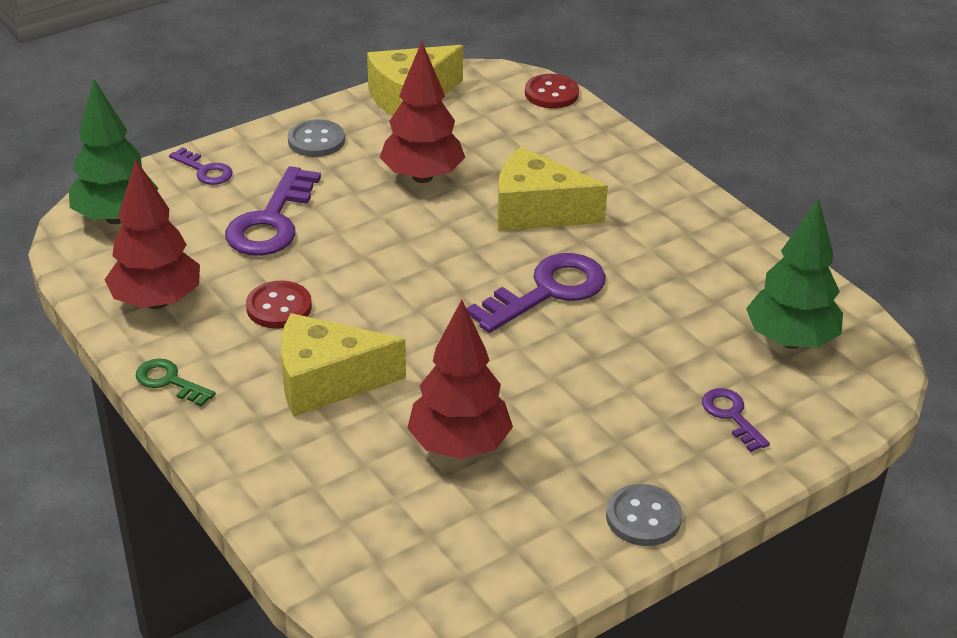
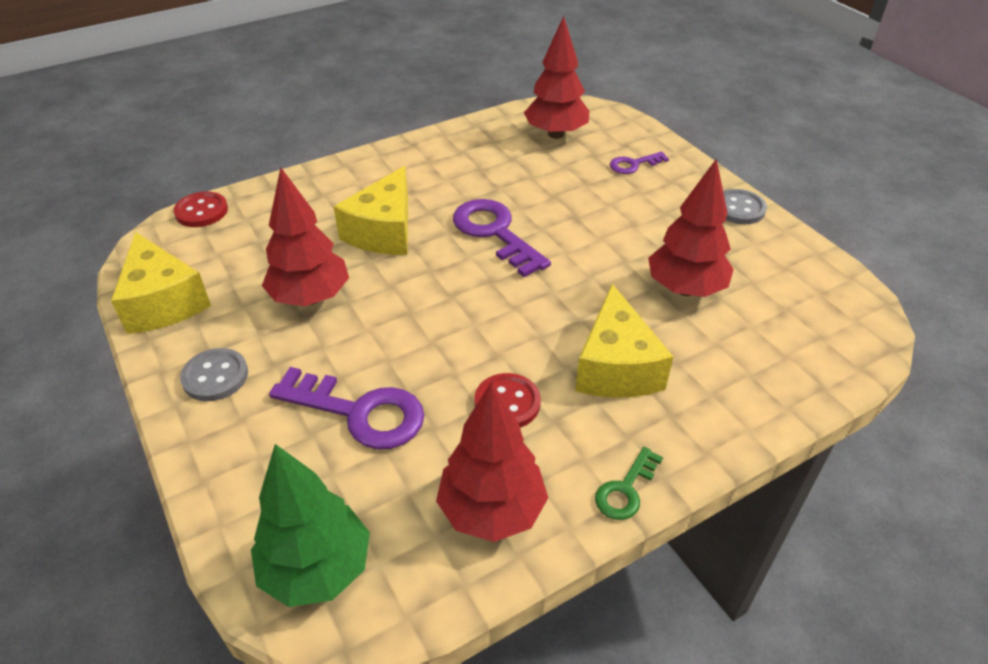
camera: 85 degrees left, 5 degrees up
(204, 170) = (239, 479): purple key -> none
(790, 340) = (555, 134): green tree -> red tree

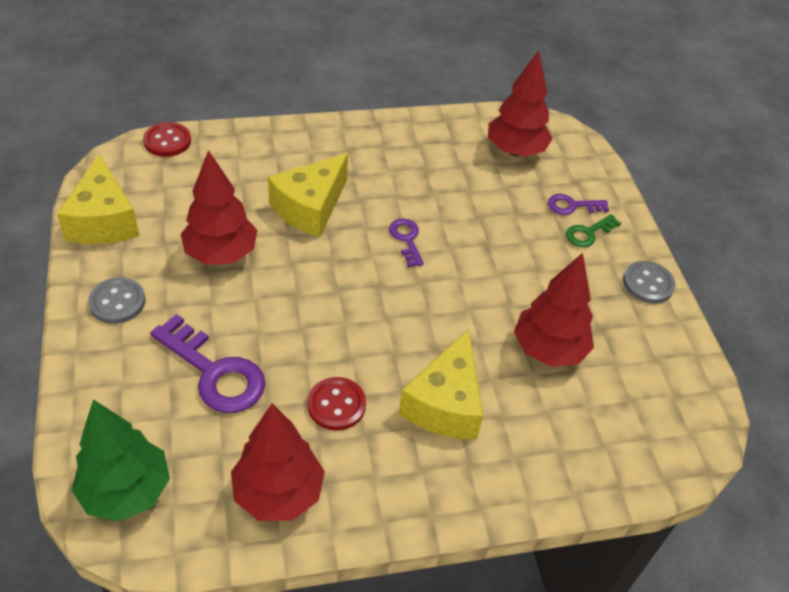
camera: 15 degrees right, 5 degrees up
(495, 233) = (406, 240): purple key -> purple key, size x0.54
(626, 489) = (395, 514): green key -> green key (589, 233)

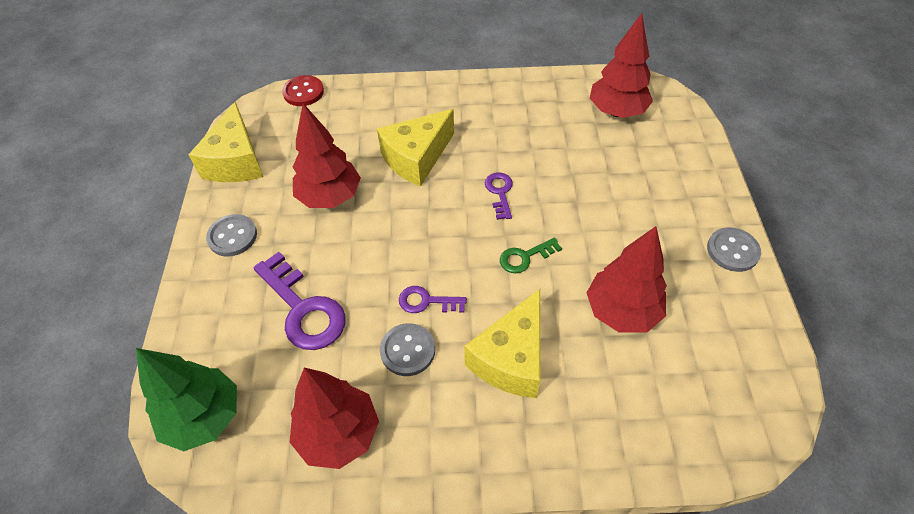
camera: 15 degrees right, 5 degrees up
(336, 405) = (407, 350): red button -> grey button
(573, 206) = (666, 168): purple key -> purple key (427, 301)
(589, 233) = (678, 195): green key -> green key (525, 257)

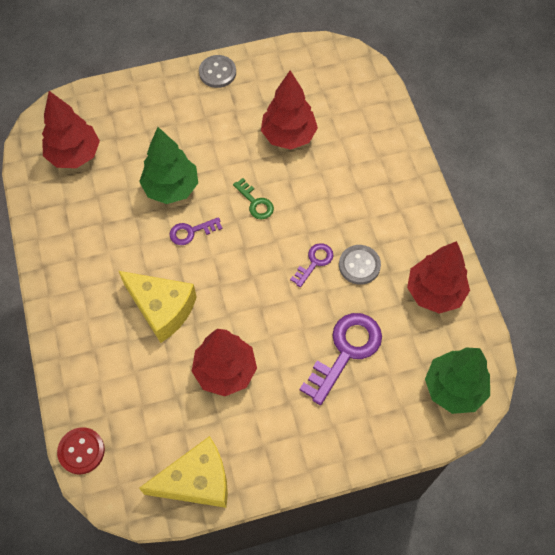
camera: 105 degrees left, 10 degrees up
(232, 236) = (289, 442): grey button -> none
(427, 301) = (314, 262): purple key -> purple key turned 135 degrees counterclockwise
(511, 358) = (345, 198): yellow cheese -> none
(561, 183) = (171, 188): none -> green tree

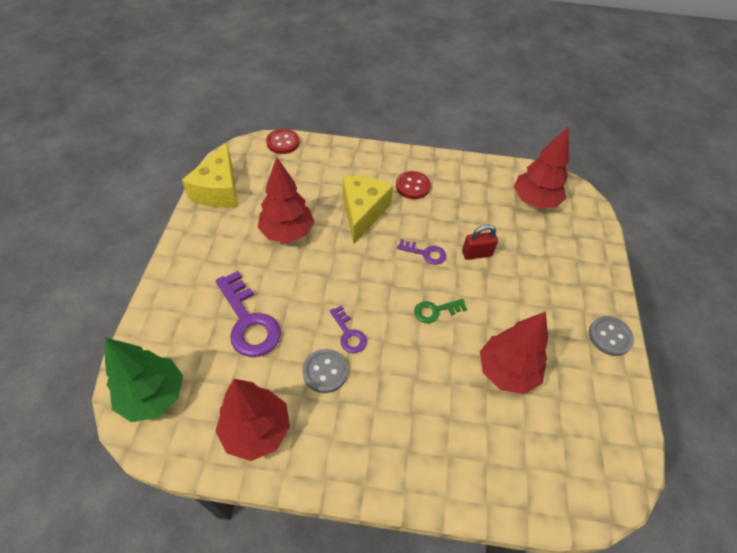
camera: 110 degrees right, 10 degrees down
(99, 274) = (412, 186): none -> red button
(162, 309) = (363, 212): yellow cheese -> yellow cheese turned 135 degrees clockwise
(171, 188) = (476, 254): green tree -> red padlock
(191, 232) = (425, 253): purple key -> purple key turned 105 degrees clockwise

